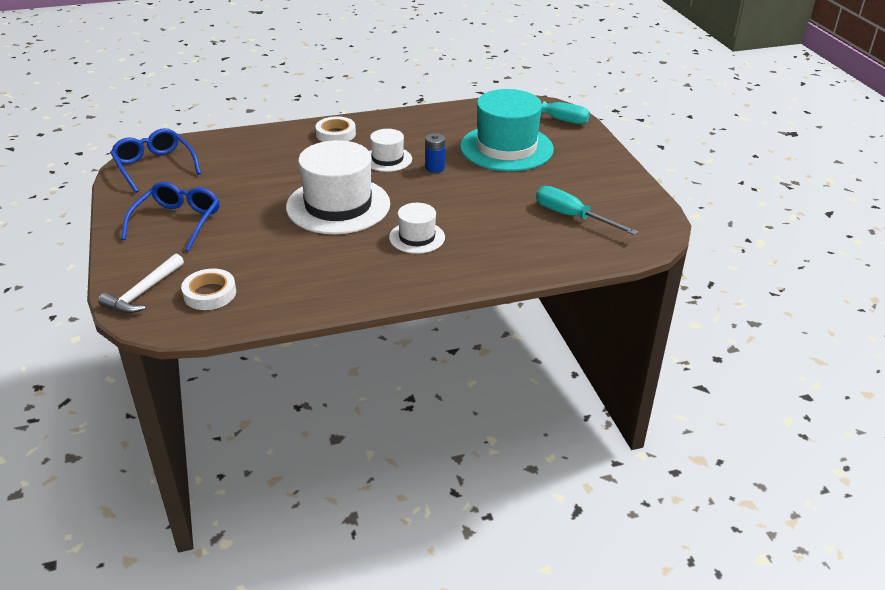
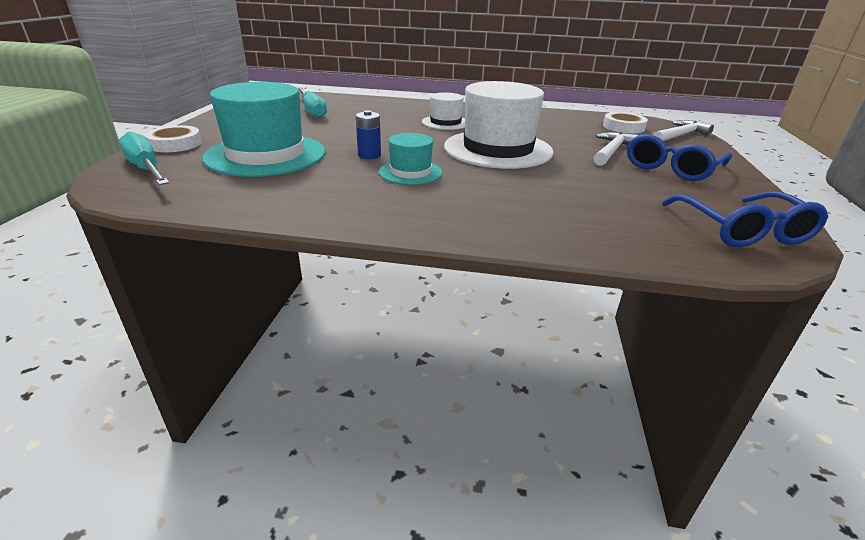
camera: 155 degrees left, 5 degrees down
(230, 233) = (611, 151): none -> white hammer
(336, 134) = (450, 215): white tape -> white tape (175, 144)
(387, 159) = (410, 172): white hat -> turquoise hat

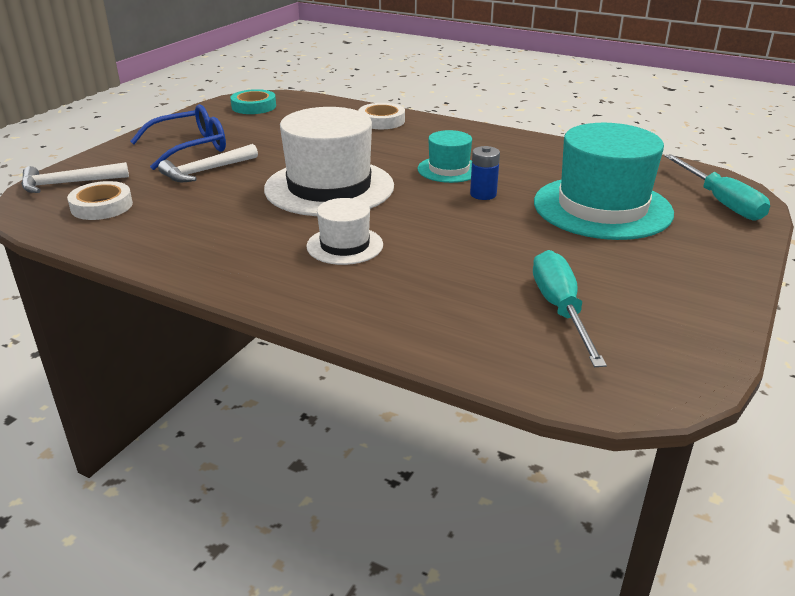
camera: 160 degrees left, 0 degrees up
(175, 144) = (729, 239): white tape -> white tape (381, 121)
(742, 230) = (254, 106): blue glasses -> turquoise tape

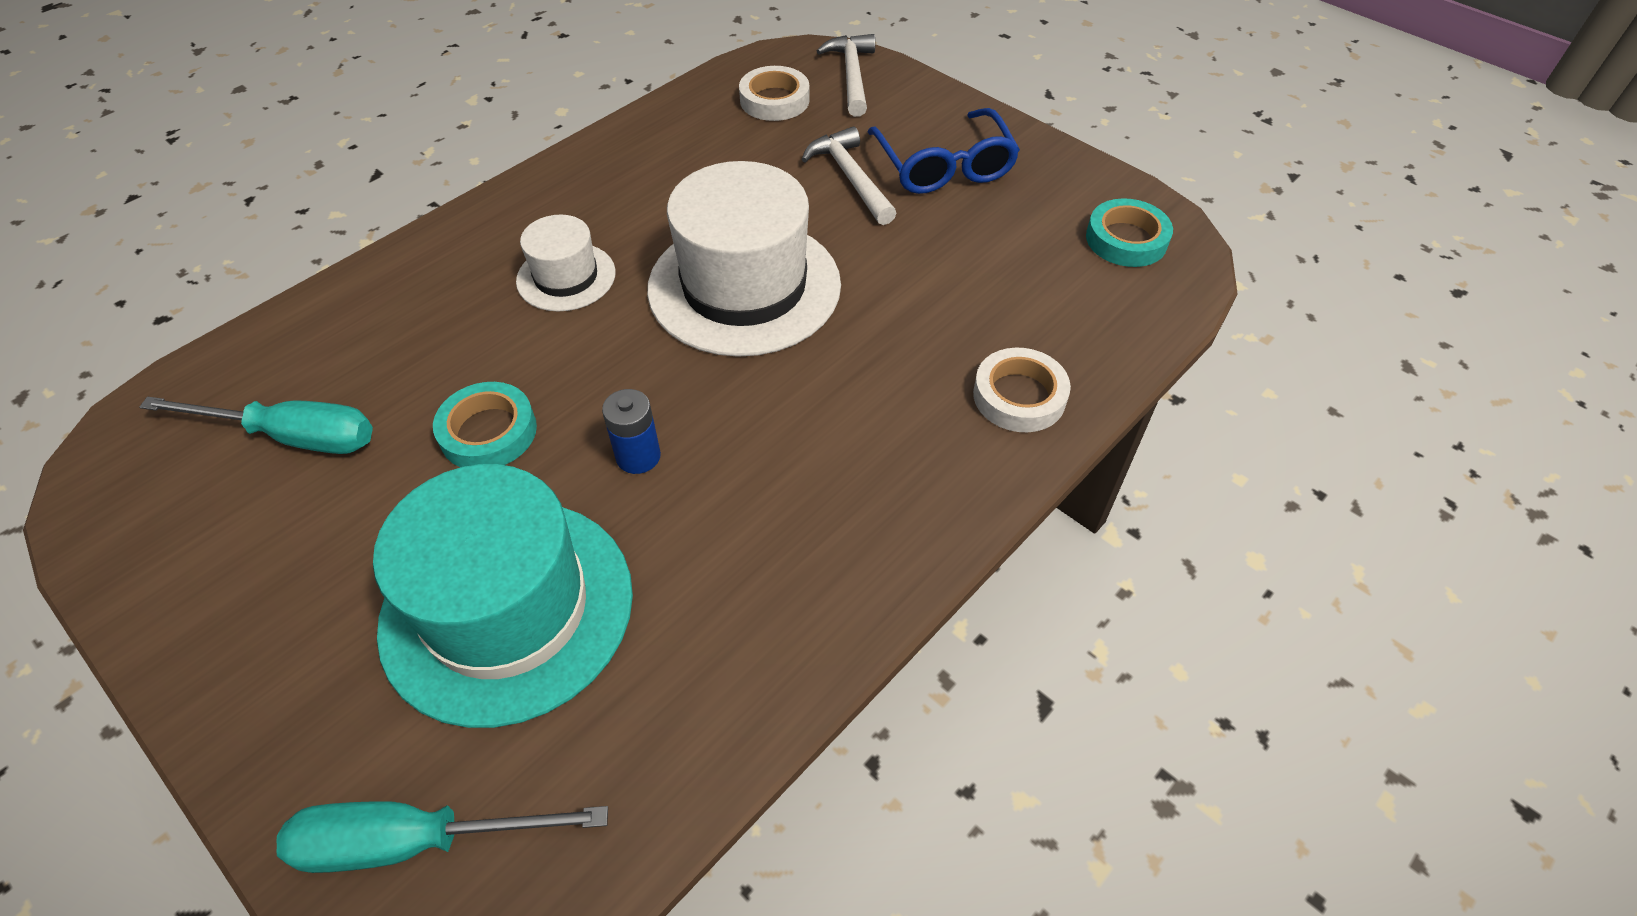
camera: 105 degrees right, 20 degrees up
(449, 169) = (753, 438): turquoise hat -> none
(500, 239) = (488, 432): none -> turquoise tape

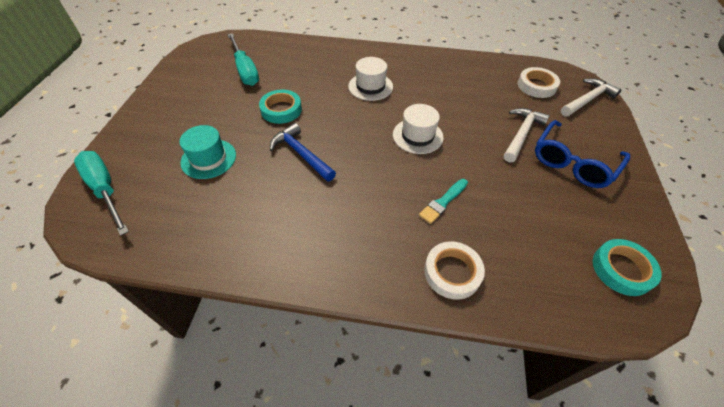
camera: 55 degrees right, 0 degrees up
(507, 608) = (208, 158): turquoise hat -> turquoise hat, size x0.51
(638, 456) = (301, 154): blue battery -> blue hammer
(744, 286) = (417, 136): white hat -> white hat, size x0.51
(898, 335) = (443, 202): none -> turquoise brush

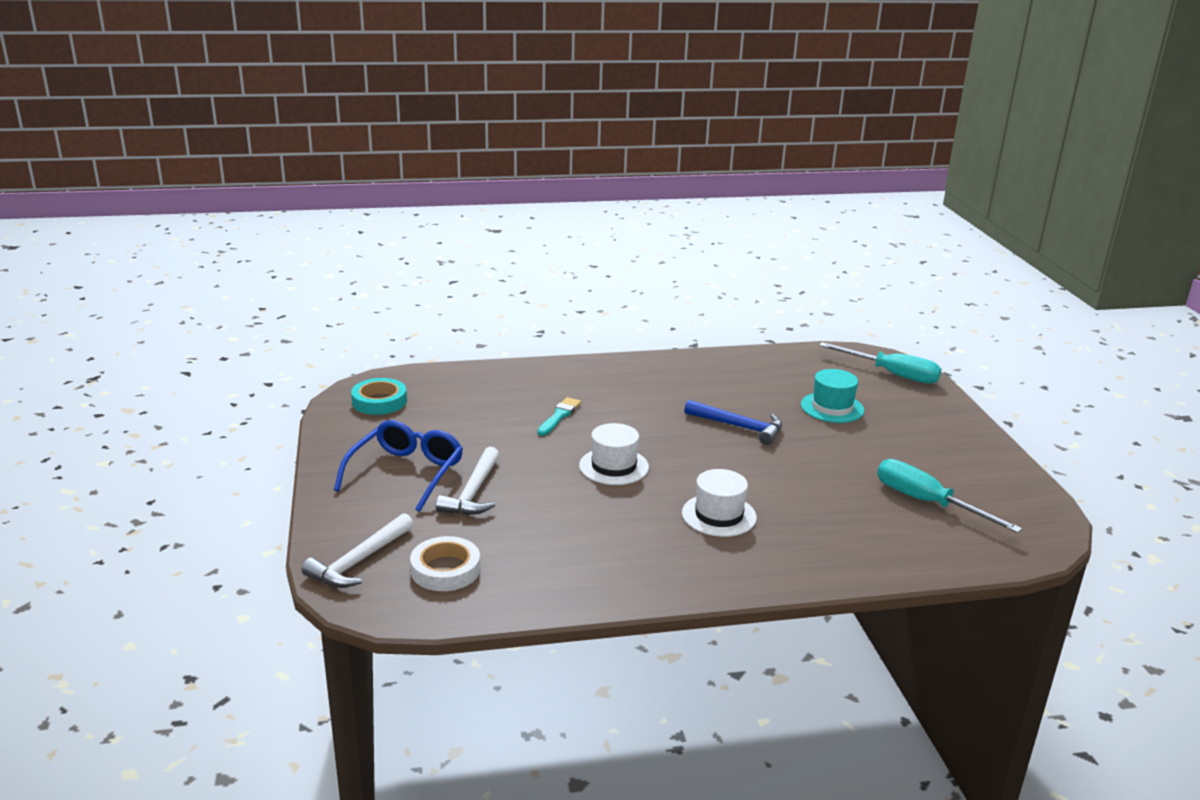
camera: 160 degrees right, 25 degrees down
(281, 110) = (811, 463): turquoise tape -> none
(452, 272) = (536, 378): white tape -> none

